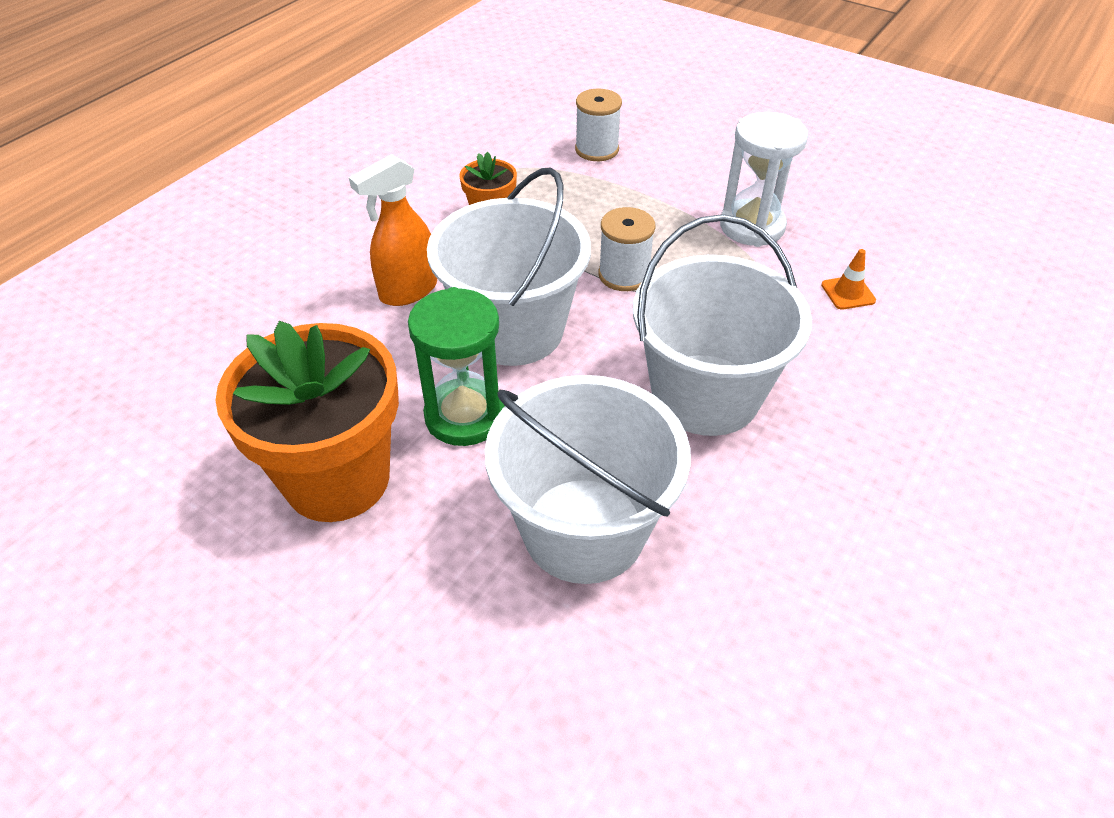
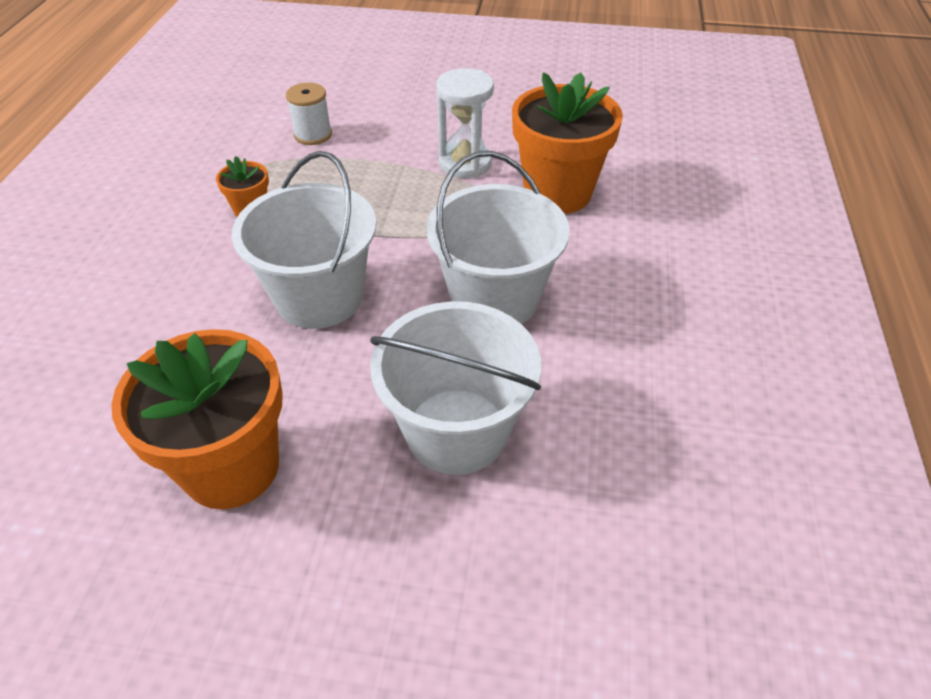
camera: 25 degrees left, 0 degrees up
(408, 291) = (210, 293): orange spray bottle -> none
(465, 416) = (315, 378): green hourglass -> none
(624, 275) = (386, 227): white spool -> none
(848, 293) = (557, 193): orange traffic cone -> orange flower pot

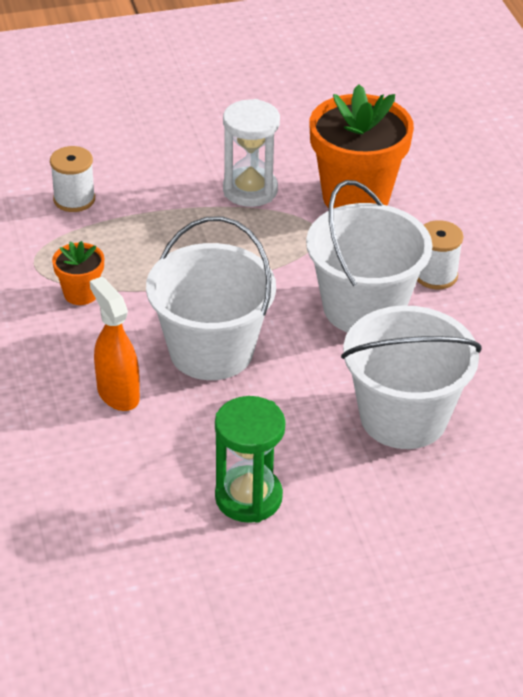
camera: 25 degrees left, 5 degrees down
(203, 312) = (117, 394): none -> orange spray bottle
(231, 467) = (248, 497): orange flower pot -> green hourglass
(589, 287) = (435, 275): none -> white spool

